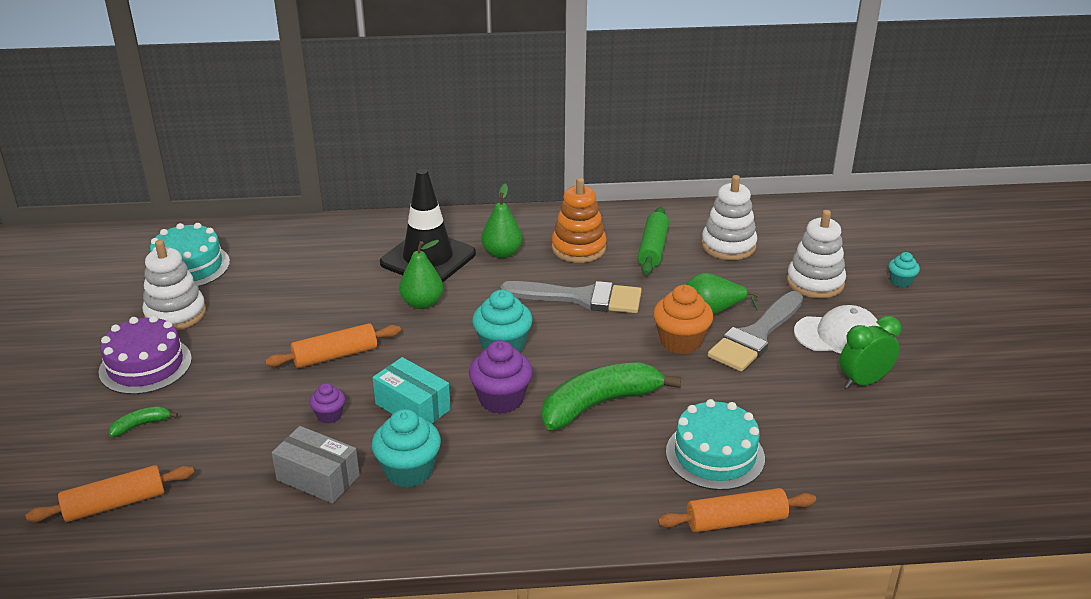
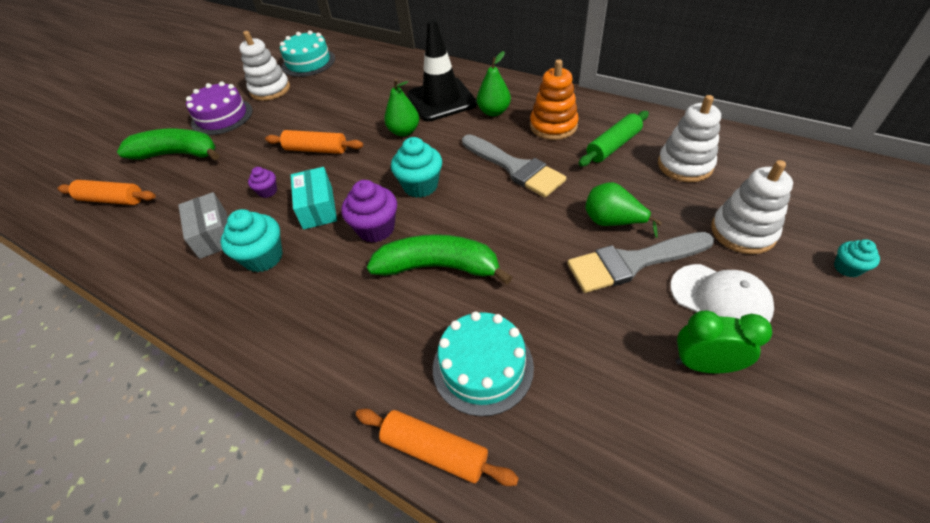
camera: 40 degrees right, 15 degrees up
(141, 425) = (178, 154): green banana -> green banana, size x2.33
(680, 341) = (558, 239): orange cupcake -> none

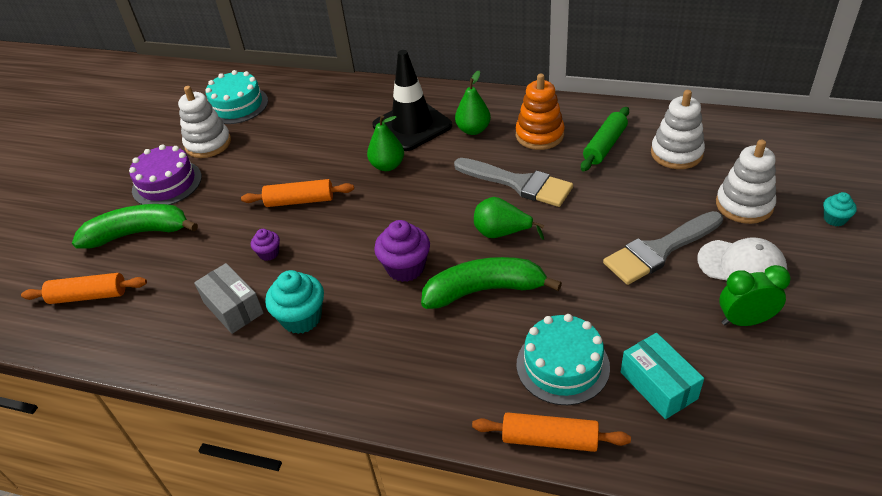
camera: 15 degrees left, 5 degrees down
(318, 208) = (333, 259): turquoise box -> turquoise box (658, 385)
(420, 186) = (431, 218): turquoise cupcake -> none
(612, 222) = (629, 218): green pear -> green pear (502, 233)

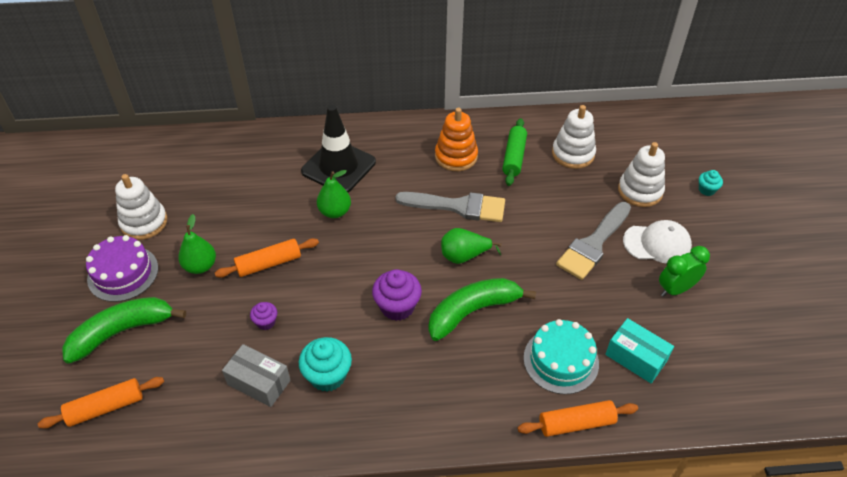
camera: 25 degrees left, 5 degrees up
(237, 105) = (152, 175): turquoise cake -> none
(473, 130) = (396, 161): green pear -> green pear (200, 266)

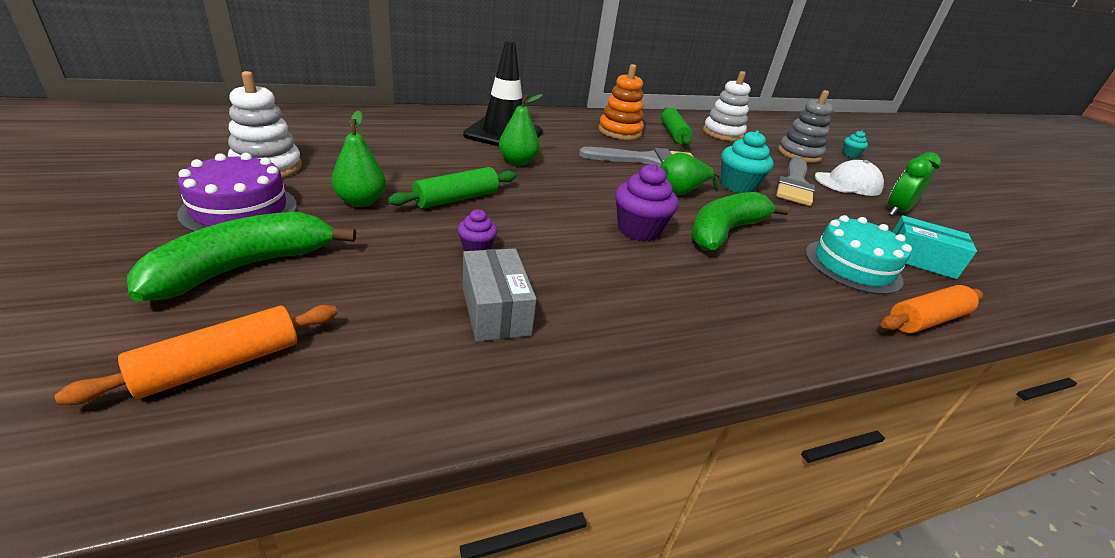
camera: 20 degrees left, 15 degrees down
(259, 382) = (495, 310): grey box -> grey box turned 60 degrees clockwise
(269, 263) = (456, 199): orange rolling pin -> green rolling pin
(328, 376) = (593, 296): turquoise cupcake -> turquoise cupcake (737, 186)
(640, 191) = (799, 154): white stacking toy -> grey stacking toy

